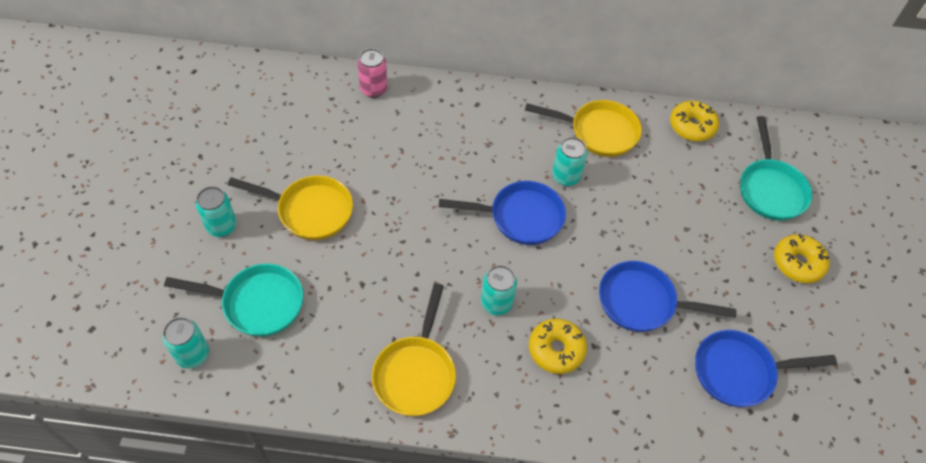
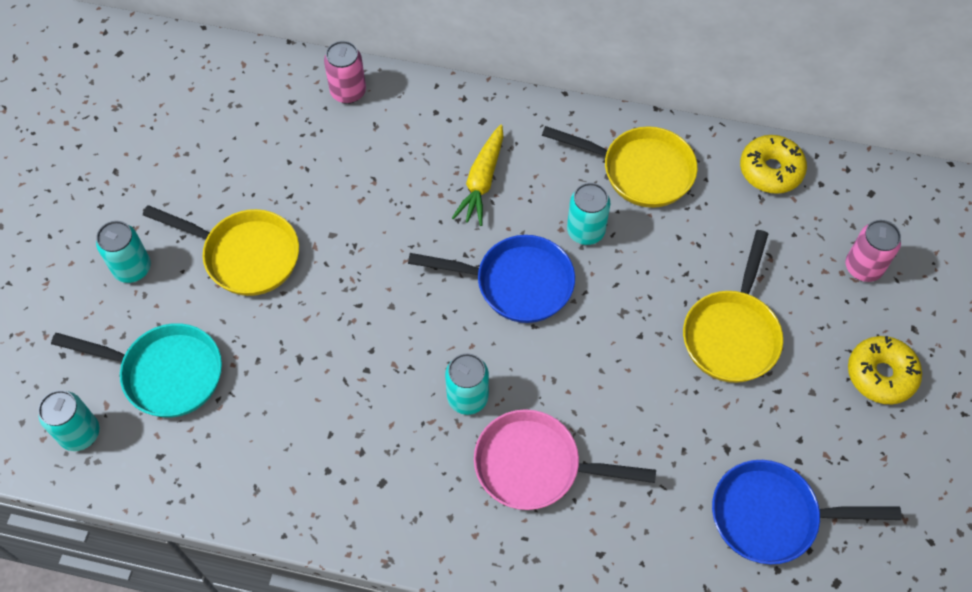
camera: 10 degrees right, 5 degrees up
(416, 373) = (352, 481): yellow pan -> yellow pan (732, 334)
(483, 146) = (482, 181): none -> yellow carrot
(556, 350) = (535, 466): yellow donut -> pink pan
(642, 302) = (659, 412): blue pan -> none
(770, 189) = (863, 267): turquoise pan -> pink can

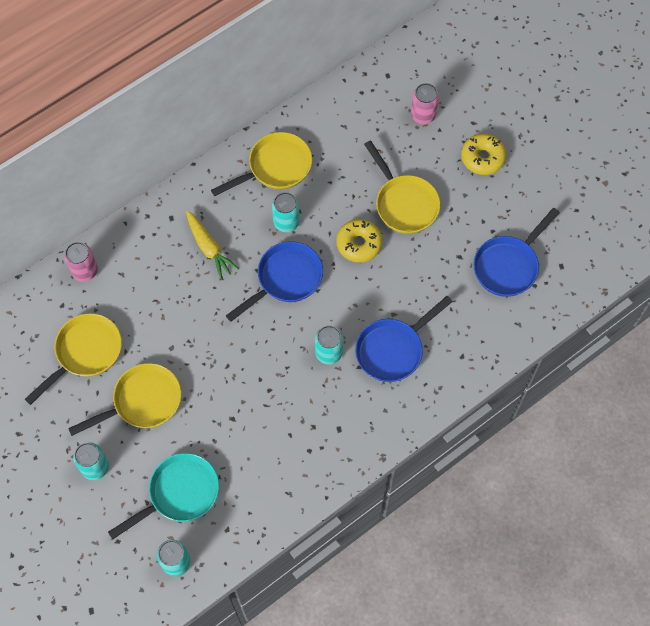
camera: 50 degrees left, 5 degrees up
(256, 161) = (85, 353): none -> yellow pan
(535, 466) = (393, 350): pink pan -> blue pan
(770, 170) = (333, 108): yellow donut -> yellow donut (359, 244)

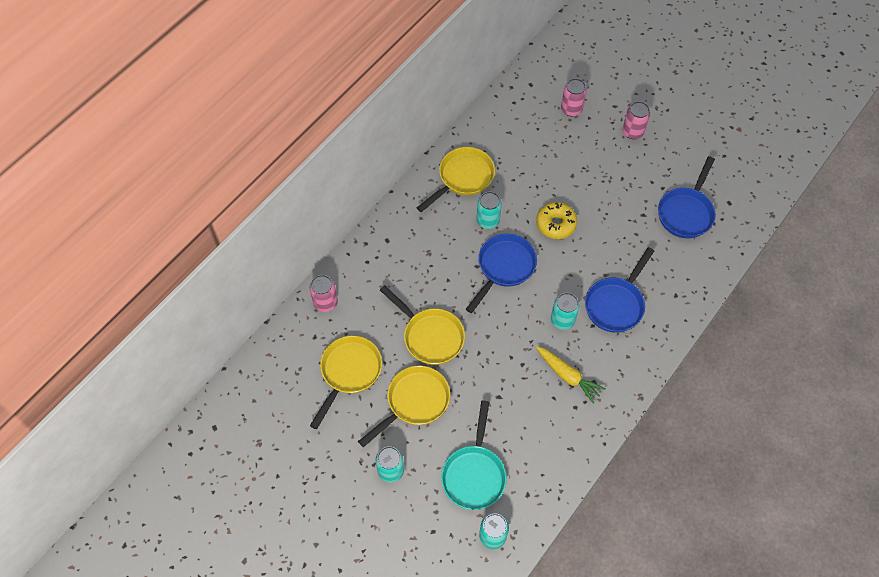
camera: 15 degrees left, 5 degrees down
(179, 493) = (474, 474): turquoise pan -> turquoise pan turned 150 degrees clockwise
(209, 248) = (428, 257): yellow carrot -> yellow carrot (567, 376)
(404, 203) = (581, 182): yellow pan -> yellow pan (430, 336)
(482, 158) = (633, 132): yellow donut -> pink can

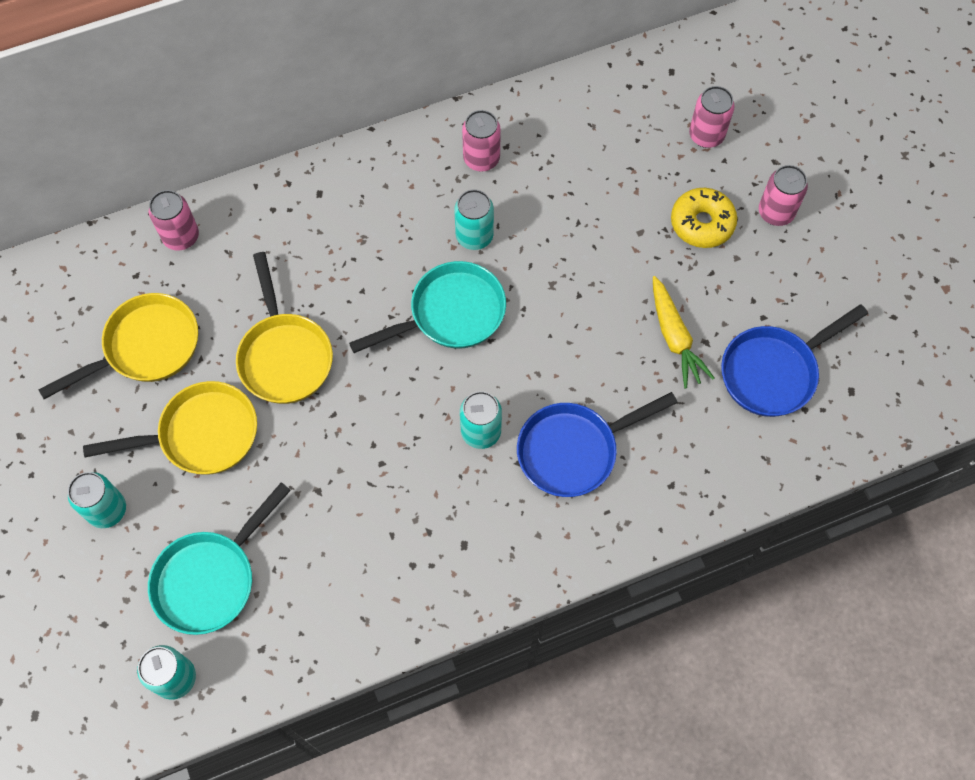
camera: 30 degrees right, 5 degrees up
(463, 178) = (481, 159): yellow pan -> pink can
(504, 268) = (450, 314): blue pan -> turquoise pan
(556, 224) = (567, 290): yellow donut -> yellow donut (702, 223)
(567, 376) = (432, 515): yellow carrot -> yellow carrot (674, 337)

